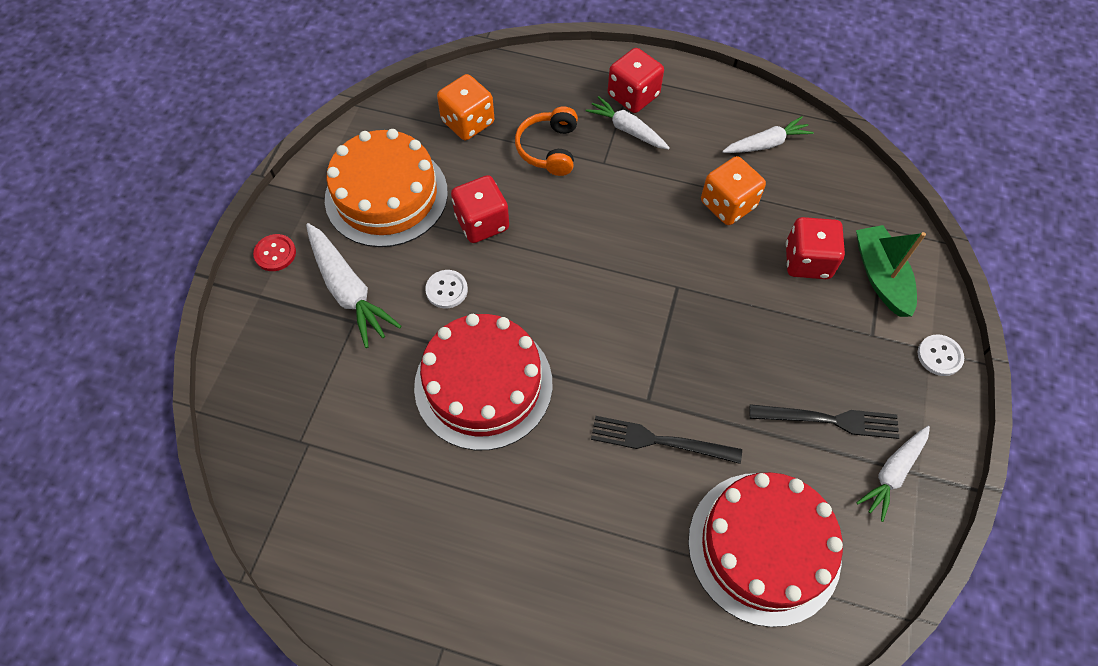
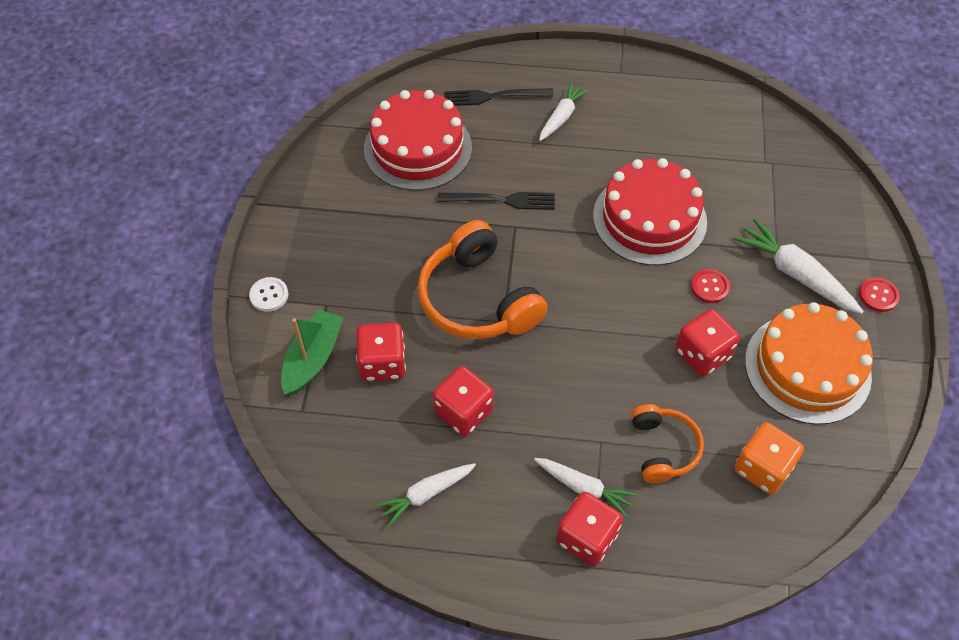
camera: 170 degrees right, 5 degrees down
(446, 290) = (709, 287): white button -> red button
(702, 315) = (478, 299): none -> orange headphones
(728, 204) = (463, 412): orange dice -> red dice
(829, 420) = (367, 233): black fork -> black fork (493, 96)
(881, 277) = (313, 359): green boat -> green boat turned 135 degrees counterclockwise
(892, 473) = (320, 204): white carrot -> white carrot (561, 117)

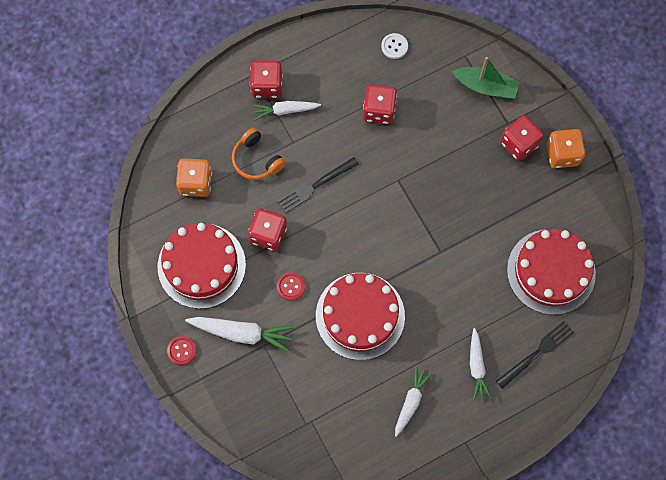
camera: 145 degrees right, 15 degrees up
(269, 295) = (545, 107): white button -> white button (394, 46)
(300, 239) = (562, 154): none -> orange dice
(313, 359) = (485, 87): green boat -> green boat turned 60 degrees counterclockwise
(382, 364) = (445, 109): red dice -> red dice (519, 144)
(426, 494) = (364, 55): white carrot -> white carrot (411, 402)
(478, 299) = (424, 184): orange headphones -> none
(501, 200) = (464, 266): black fork -> black fork (315, 186)
(807, 368) = (201, 265): orange cake -> red cake

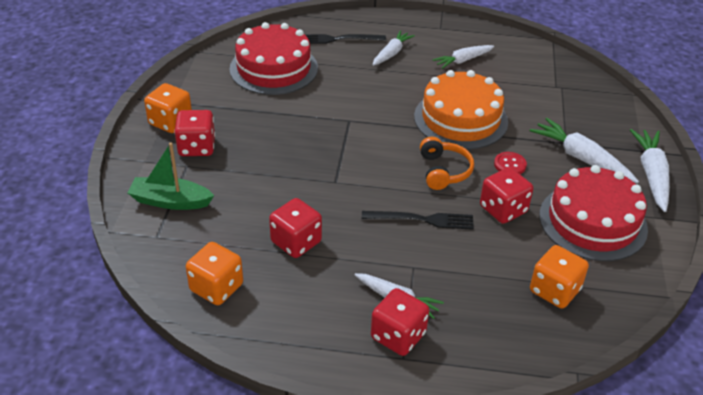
camera: 145 degrees left, 30 degrees down
(182, 350) = (651, 175): red button -> white carrot
(256, 160) = (468, 273): orange headphones -> orange headphones (443, 171)
(360, 316) = (460, 119): red cake -> orange cake
(394, 46) = (216, 287): white button -> orange dice
(485, 87) = (170, 201): green boat -> green boat turned 45 degrees counterclockwise

